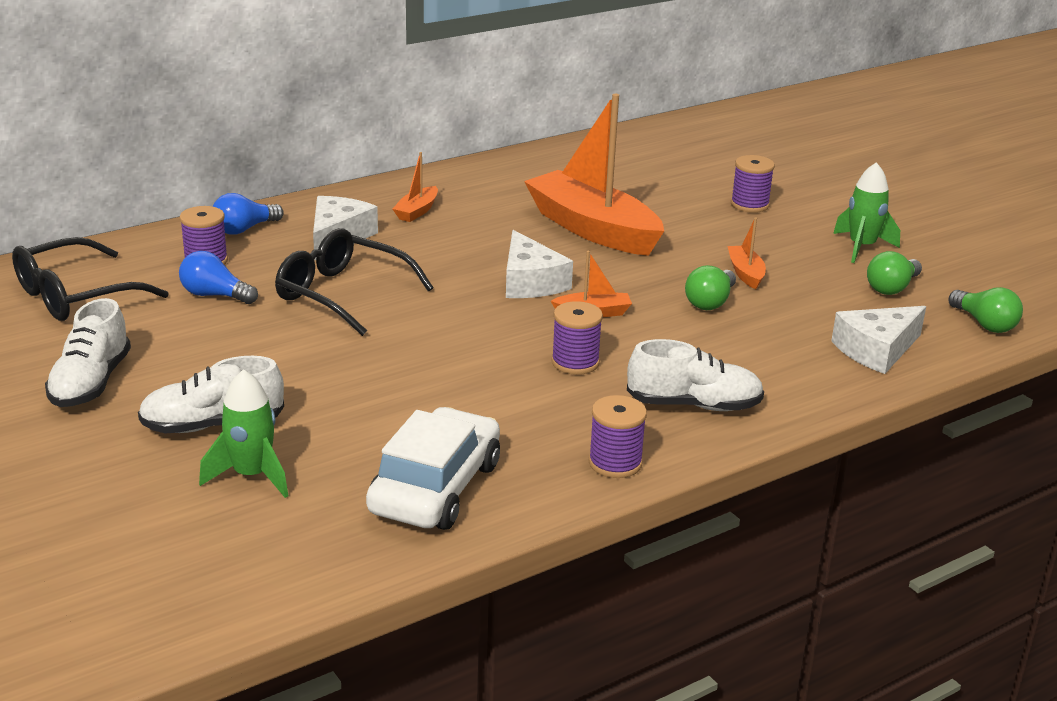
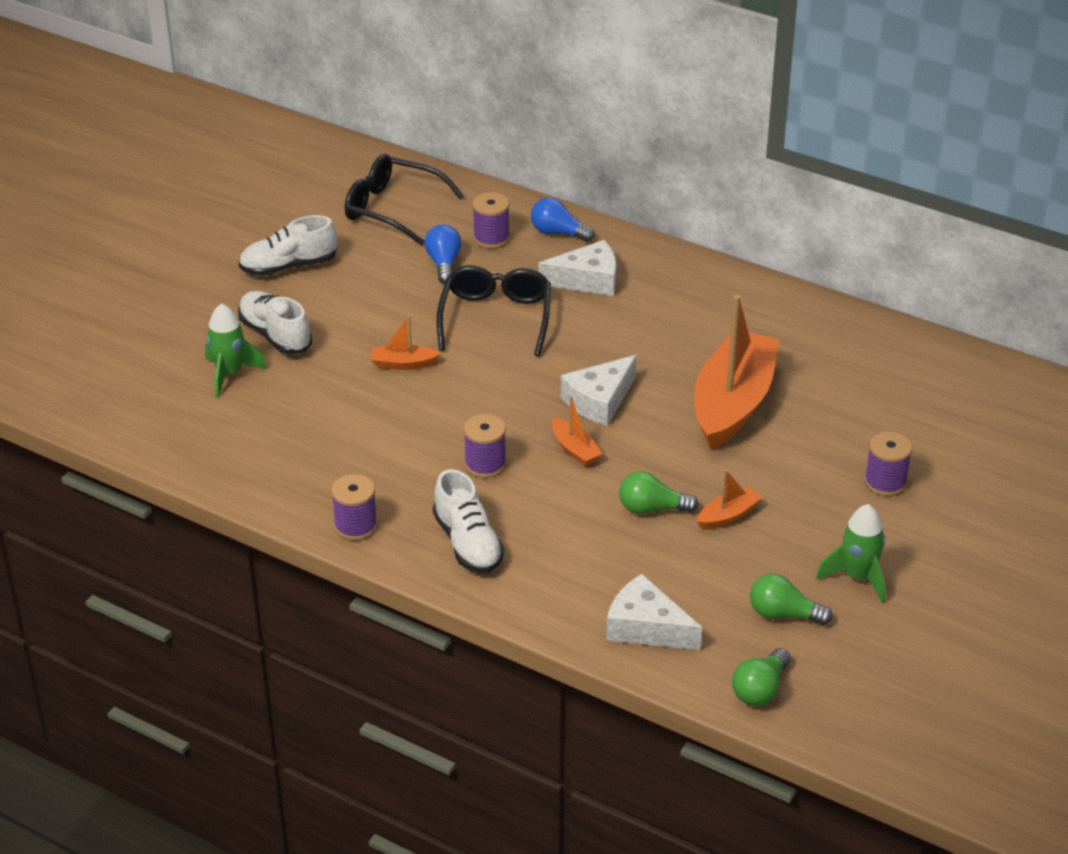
camera: 65 degrees right, 10 degrees up
(417, 211) = (673, 300): orange boat -> orange boat (403, 364)
(435, 488) = (268, 454): white car -> none

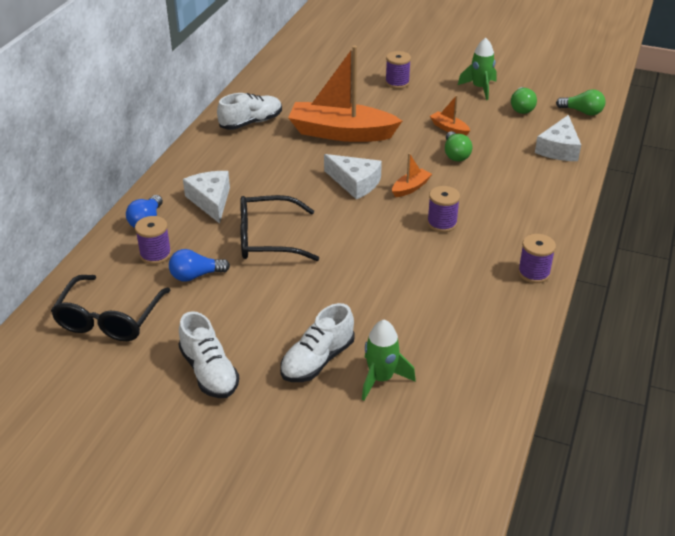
camera: 100 degrees left, 0 degrees up
(403, 364) = (338, 278): orange boat -> none
(468, 543) = (524, 221): white shoe -> white shoe (251, 122)

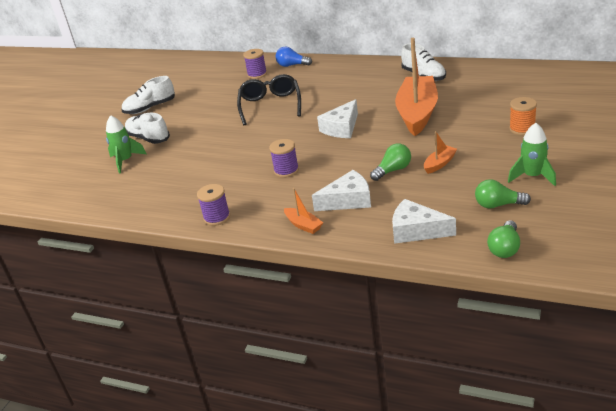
camera: 95 degrees right, 5 degrees down
(109, 319) = (201, 74): black glasses -> none
(195, 276) = (235, 89): blue light bulb -> none
(211, 201) = (315, 80): white cheese -> white cheese (348, 200)
(397, 83) = (522, 129): purple spool -> orange spool
(410, 188) = (336, 152): orange boat -> orange boat (303, 225)
(455, 154) = (393, 170): green light bulb -> green light bulb turned 150 degrees clockwise

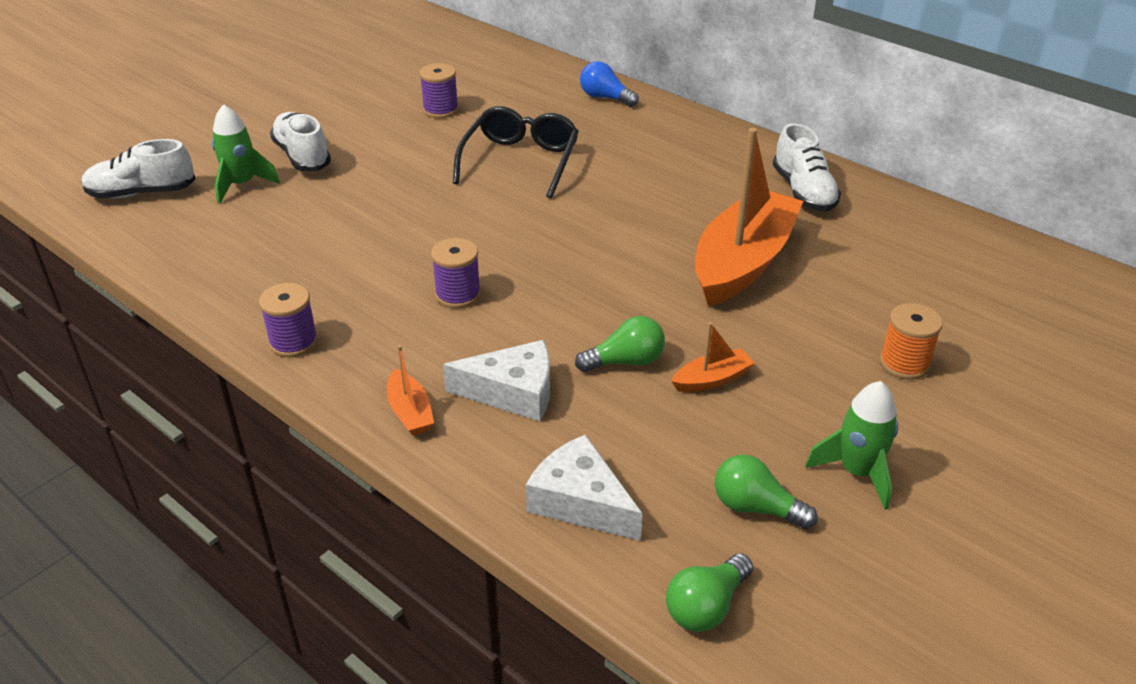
camera: 15 degrees right, 5 degrees up
(150, 108) = (343, 102): white shoe -> white shoe (142, 193)
(257, 74) = (540, 96): purple spool -> purple spool (440, 110)
(341, 128) = (600, 245): white cheese -> none

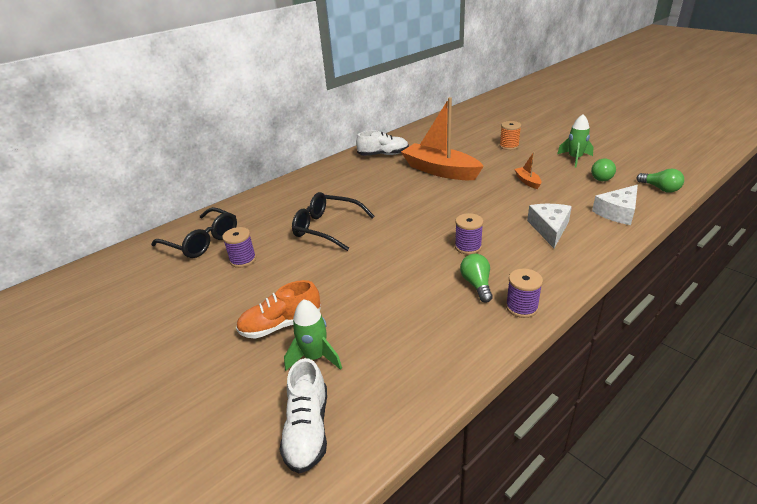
camera: 80 degrees left, 5 degrees down
(302, 156) = (281, 325): white shoe -> orange shoe
(410, 412) = (574, 259): orange boat -> none
(487, 74) = (202, 241): none -> black glasses
(605, 98) = (263, 200): blue light bulb -> none
(625, 361) = (519, 200): green light bulb -> green light bulb (476, 284)

